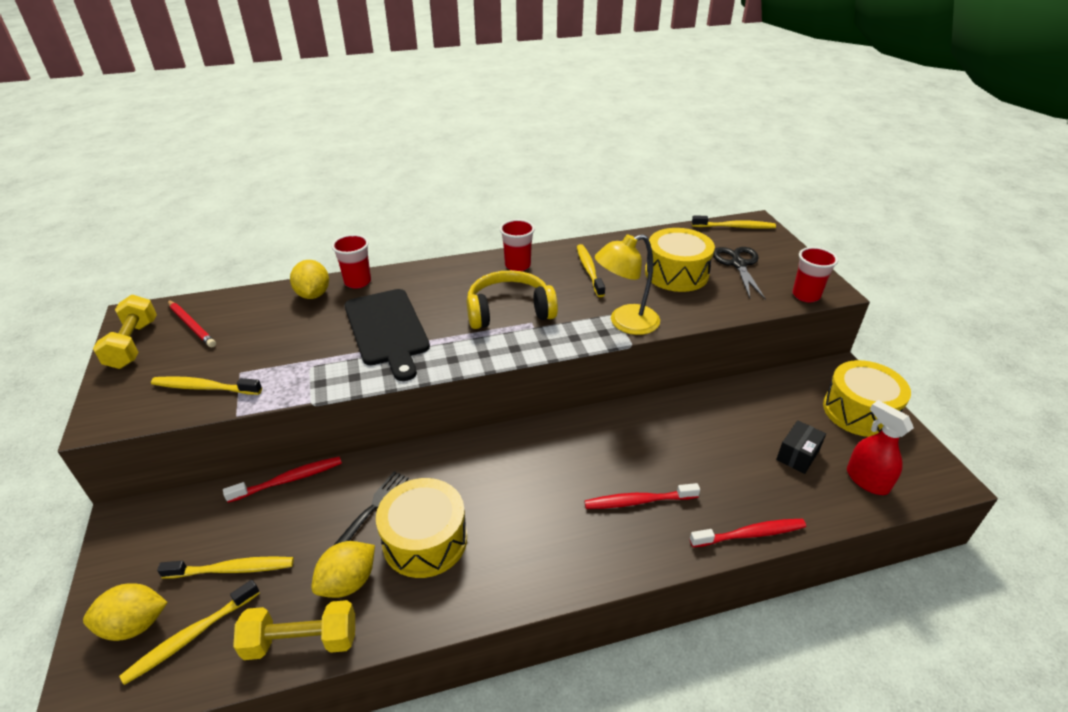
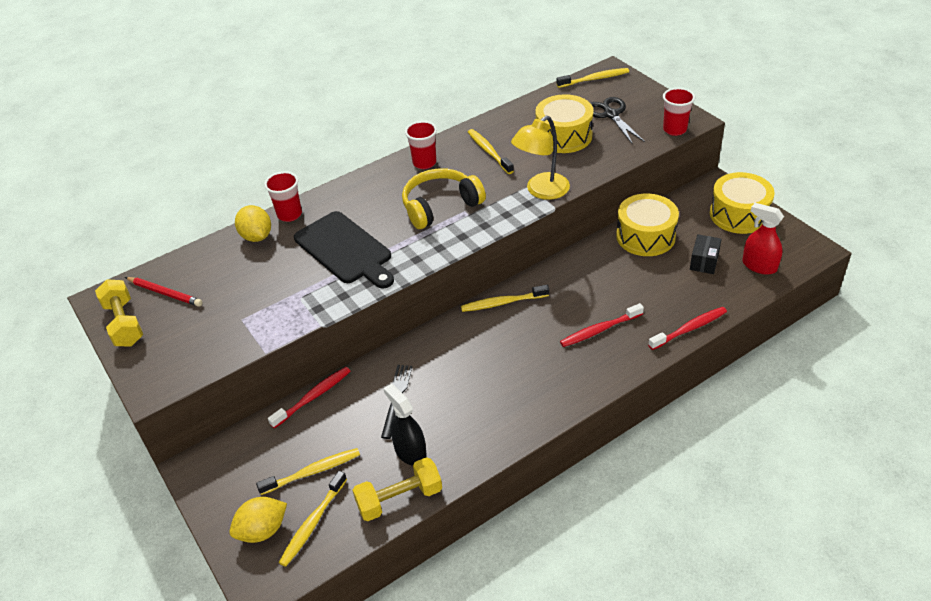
camera: 15 degrees left, 5 degrees up
(204, 388) = (220, 340): yellow toothbrush -> yellow toothbrush (502, 303)
(348, 582) = (410, 451): yellow lemon -> black spray bottle
(425, 540) = (452, 406): yellow drum -> yellow drum (645, 236)

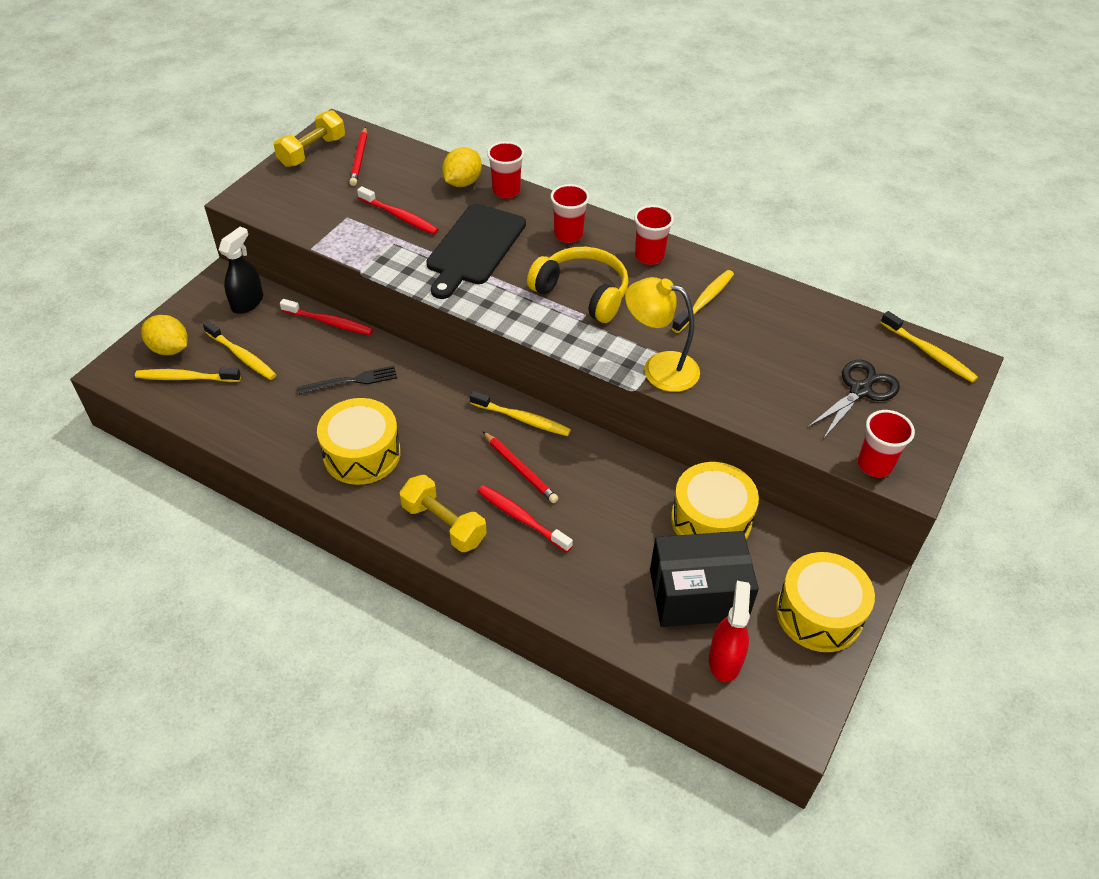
camera: 60 degrees right, 5 degrees up
(370, 195) = (568, 235): none -> red cup
(399, 498) = (230, 427): yellow dumbbell -> yellow dumbbell (444, 524)
(410, 451) = (288, 415): black spray bottle -> black spray bottle (247, 302)
(502, 303) = (522, 419): yellow toothbrush -> yellow toothbrush turned 150 degrees clockwise
(552, 318) = (520, 469): none -> red pencil
(563, 136) = (781, 358): yellow drum -> yellow drum (362, 454)
(689, 328) = (566, 607): red toothbrush -> red toothbrush (400, 216)
(704, 261) = (698, 594): black box -> black box, size x2.01

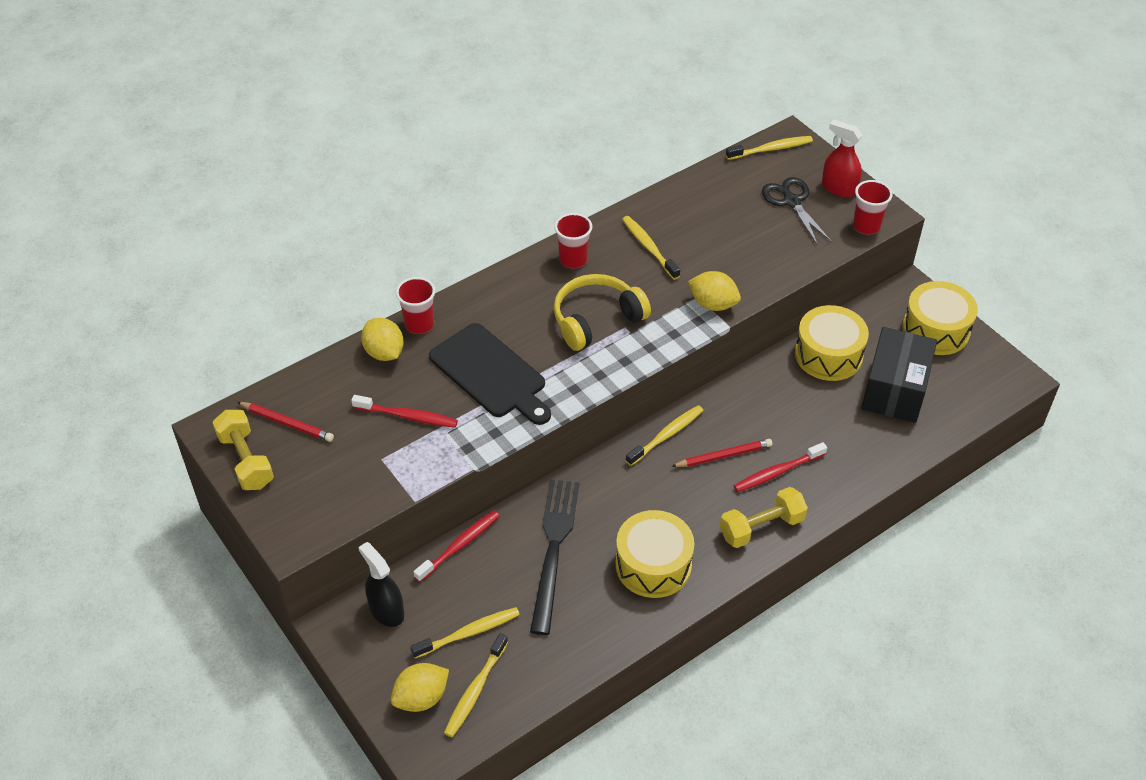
camera: 65 degrees left, 0 degrees up
(351, 381) = (554, 549): black fork -> black fork, size x1.76
(400, 216) = (408, 416): red toothbrush -> red toothbrush turned 45 degrees clockwise
(568, 235) = (512, 302): red cup -> none
(659, 368) = (713, 304): yellow lamp -> yellow lemon
(725, 660) = (956, 397): red spray bottle -> red spray bottle (838, 188)

